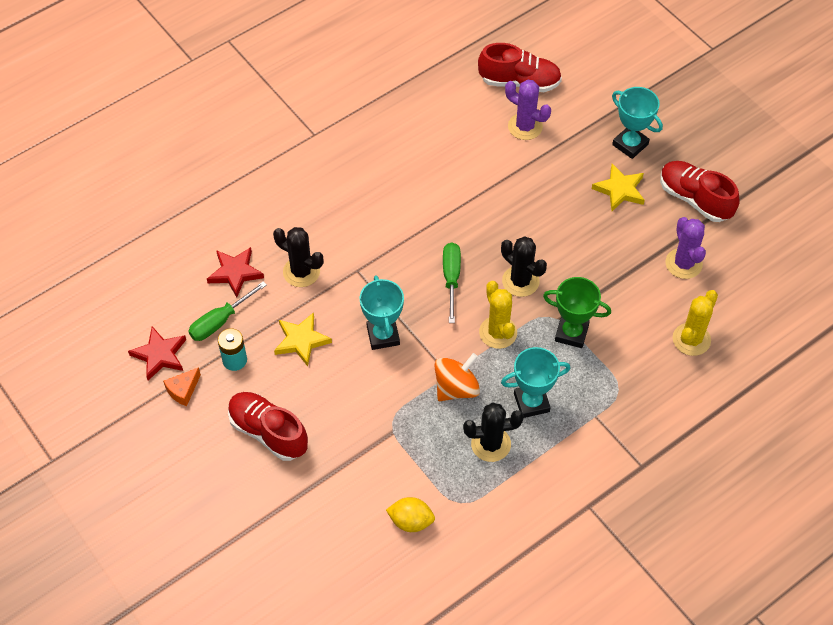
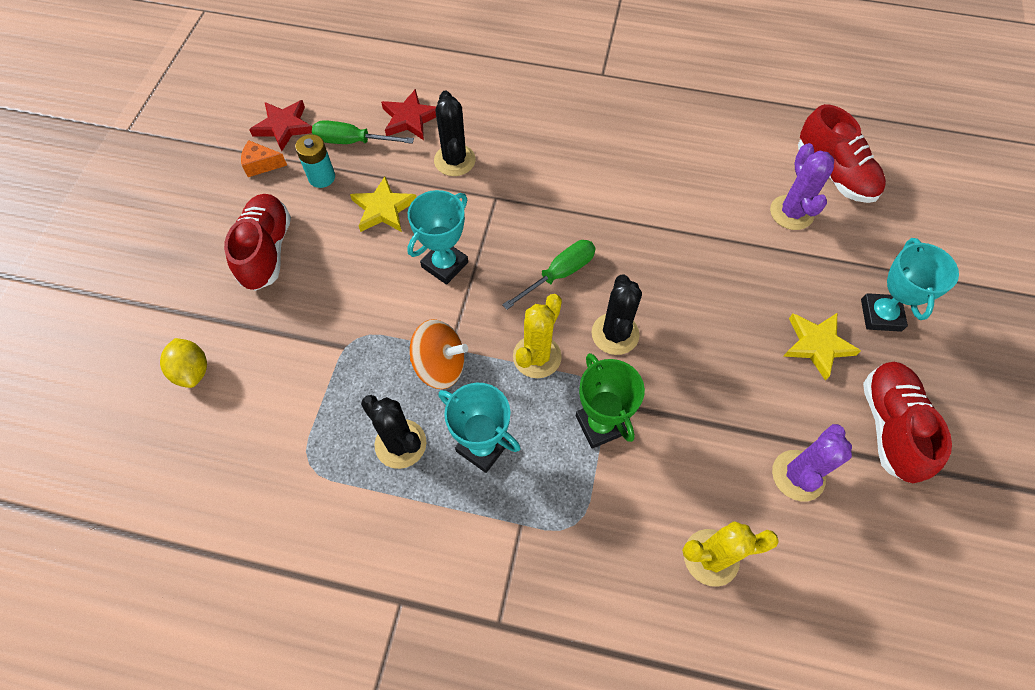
camera: 50 degrees right, 5 degrees up
(411, 521) = (254, 434): yellow lemon -> yellow lemon (192, 371)

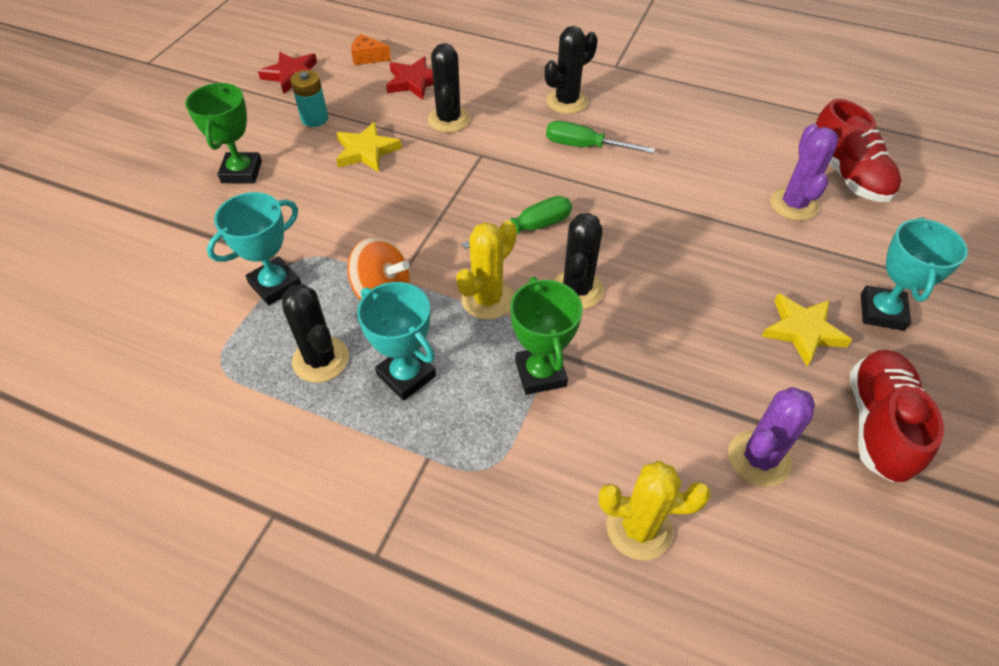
camera: 10 degrees right, 10 degrees down
(192, 371) = (134, 264): yellow lemon -> none
(261, 164) = (261, 102): orange cheese -> orange cheese (368, 57)
(266, 251) = (242, 172): red shoe -> green trophy
(352, 142) = (353, 94): green screwdriver -> green screwdriver (584, 146)
(445, 265) = (414, 205): turquoise trophy -> turquoise trophy (275, 285)
(564, 124) = (566, 102): none -> black cactus

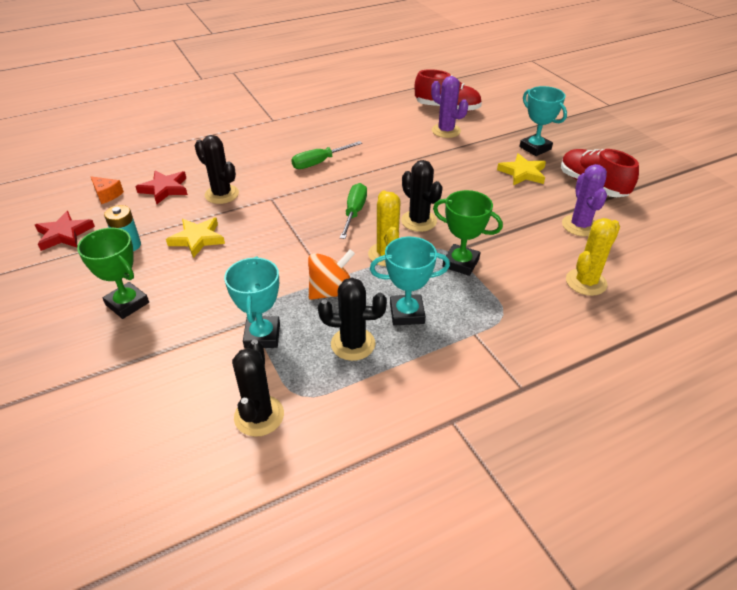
camera: 50 degrees left, 10 degrees down
(368, 57) = (107, 195): orange cheese -> orange cheese turned 105 degrees counterclockwise
(566, 102) = (275, 149): black cactus -> black cactus (259, 416)

